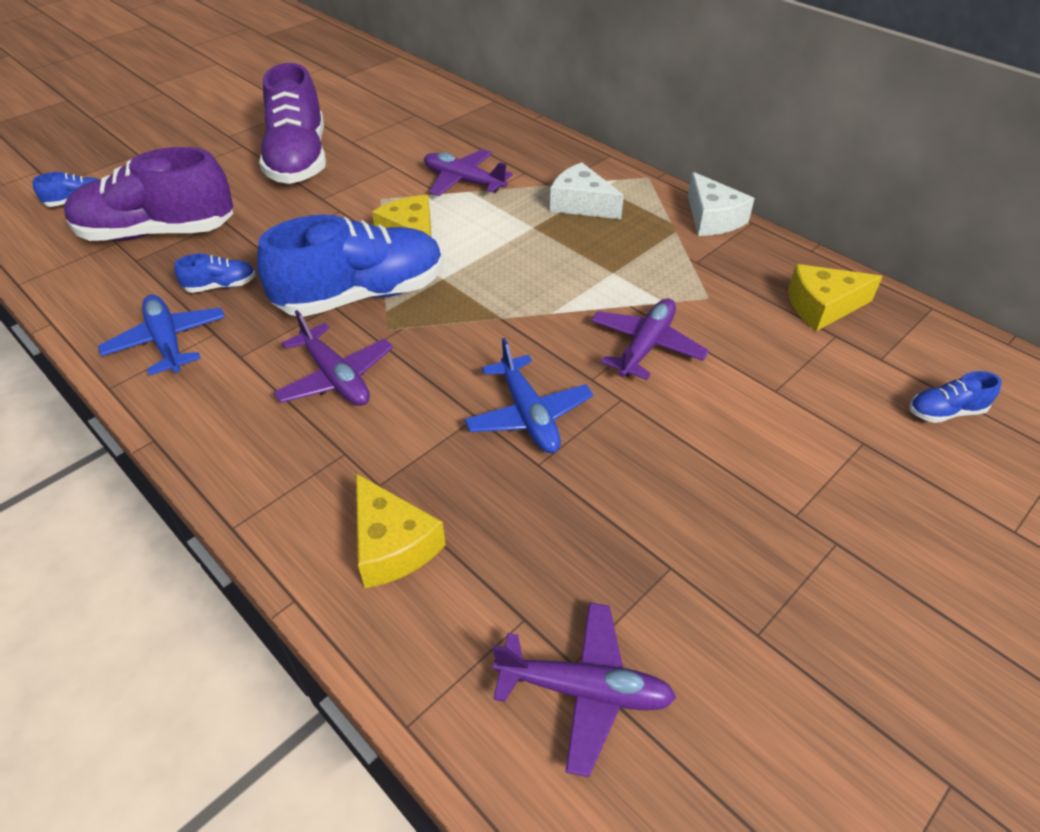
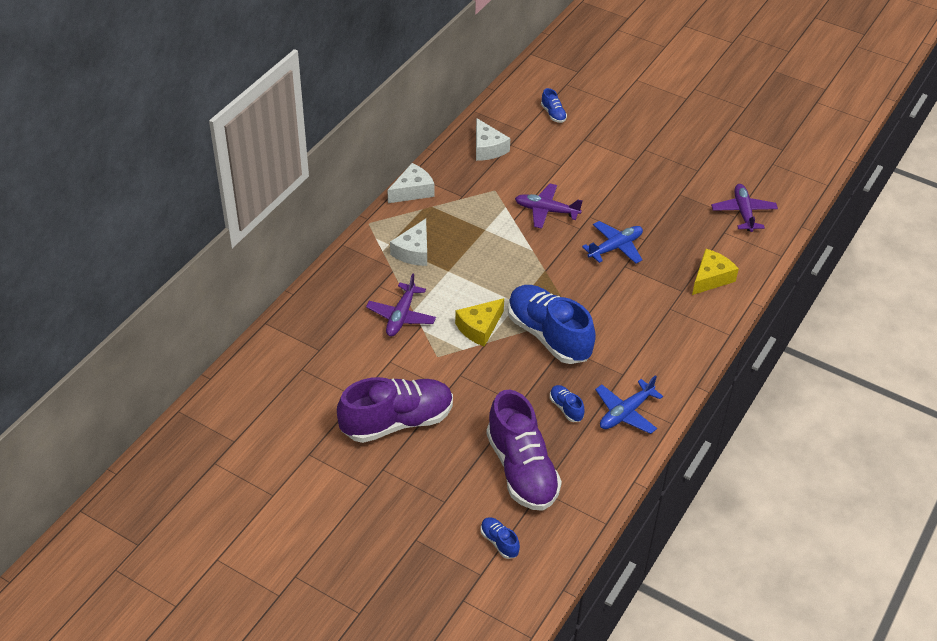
camera: 105 degrees left, 0 degrees up
(336, 377) = (621, 327): purple plane -> none
(822, 307) = (487, 148): yellow cheese -> white cheese

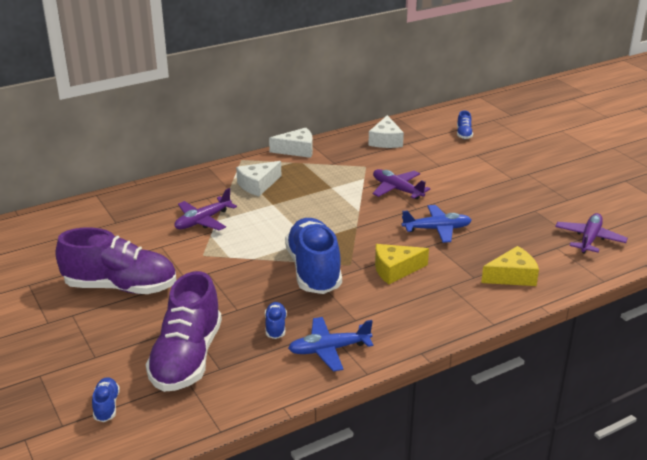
camera: 30 degrees right, 15 degrees down
(479, 327) = (259, 247): yellow cheese -> yellow cheese (395, 270)

